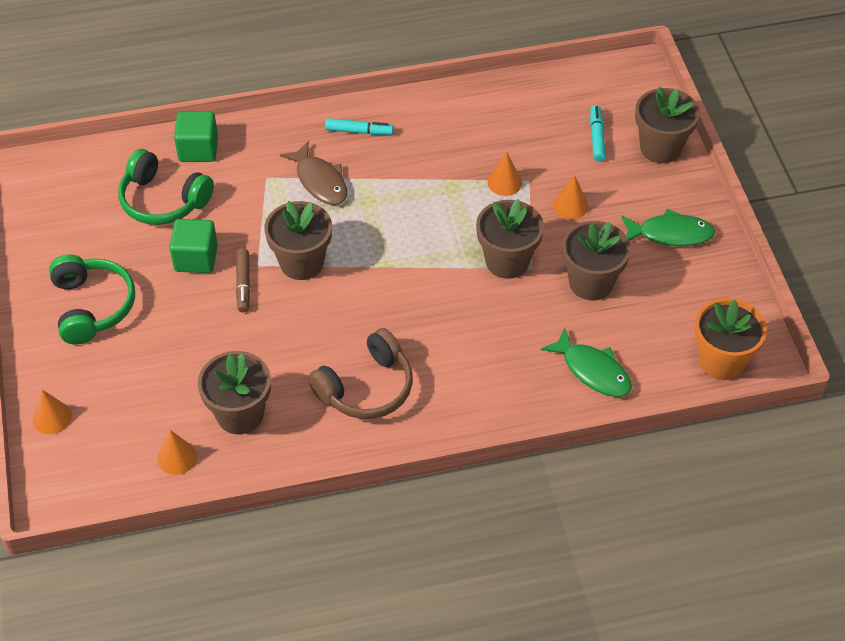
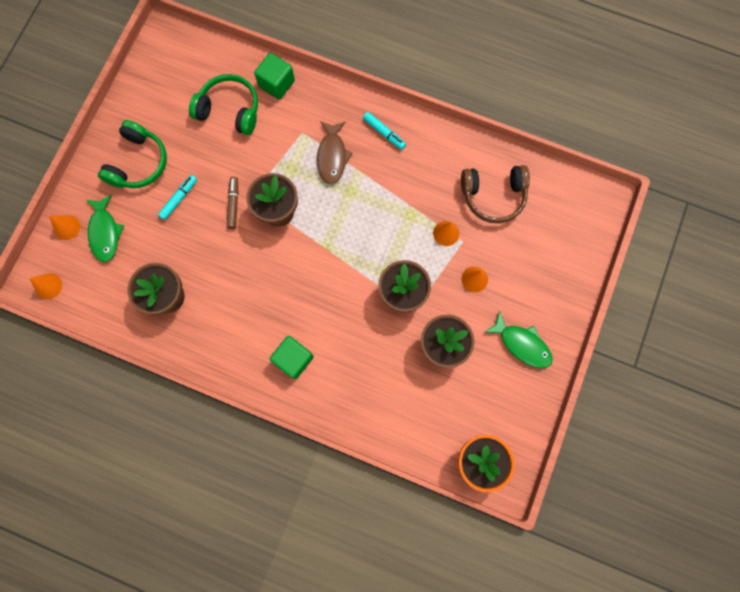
camera: 35 degrees right, 25 degrees up
(163, 200) = (230, 110): green headphones -> green headphones turned 135 degrees clockwise
(177, 457) = (114, 302): orange cone -> orange cone (48, 286)
(196, 258) = (219, 167): green cube -> green cube (293, 359)
(243, 284) = (233, 204): brown marker -> brown marker turned 150 degrees clockwise
(366, 388) = (251, 328): brown headphones -> brown headphones (493, 196)
(593, 371) = (393, 411): green fish -> green fish (105, 232)
(596, 137) = (533, 236): turquoise marker -> turquoise marker (179, 199)
(660, 148) = (569, 273): brown flower pot -> none

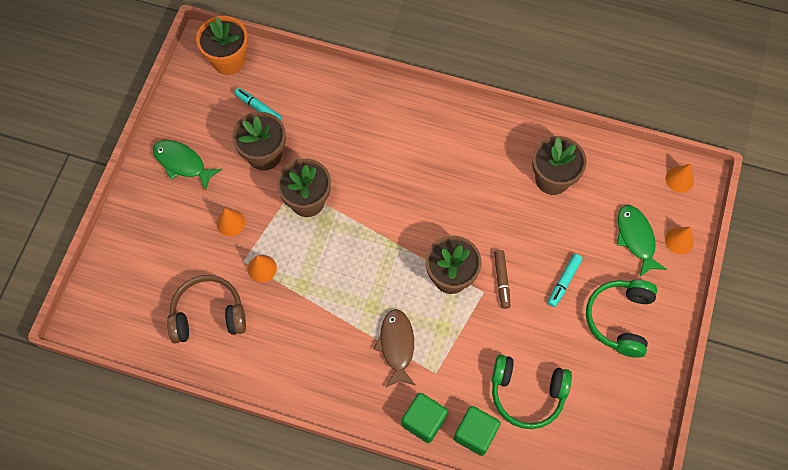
camera: 175 degrees right, 10 degrees down
(293, 359) = (413, 131): green cube -> green cube (423, 421)
(384, 133) = (338, 380): turquoise marker -> turquoise marker (258, 108)

